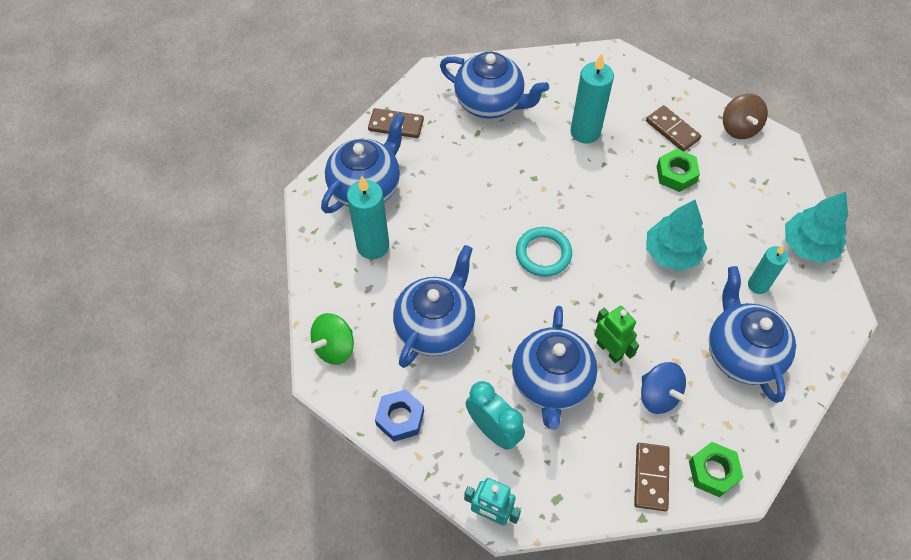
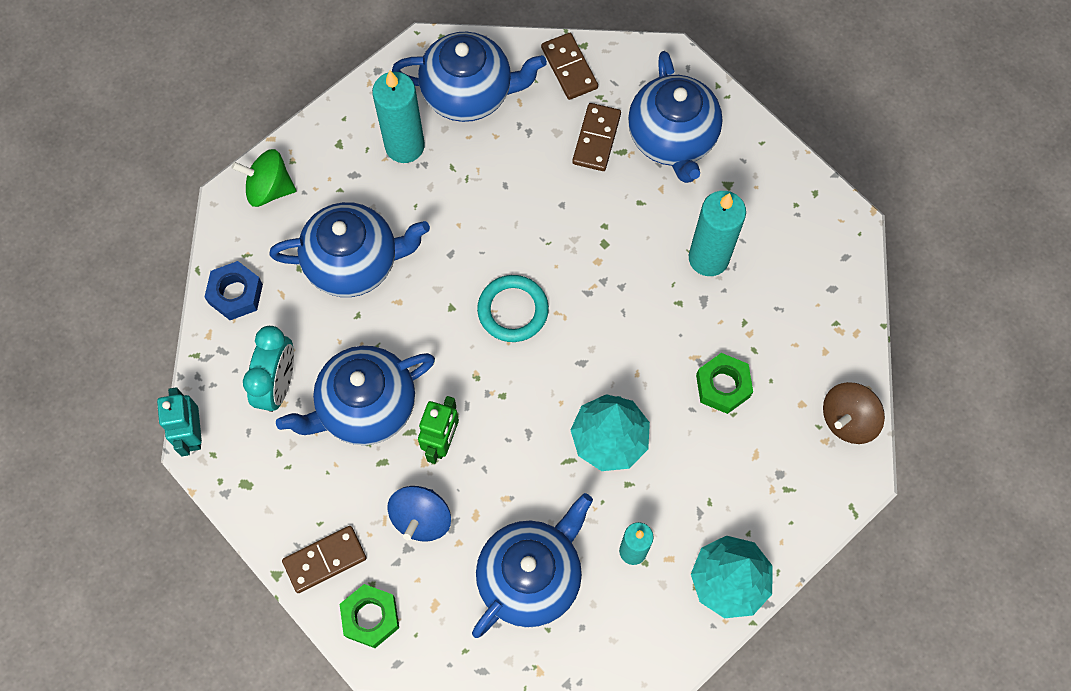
camera: 55 degrees right, 10 degrees up
(672, 130) = (785, 348): brown domino -> brown domino (596, 139)

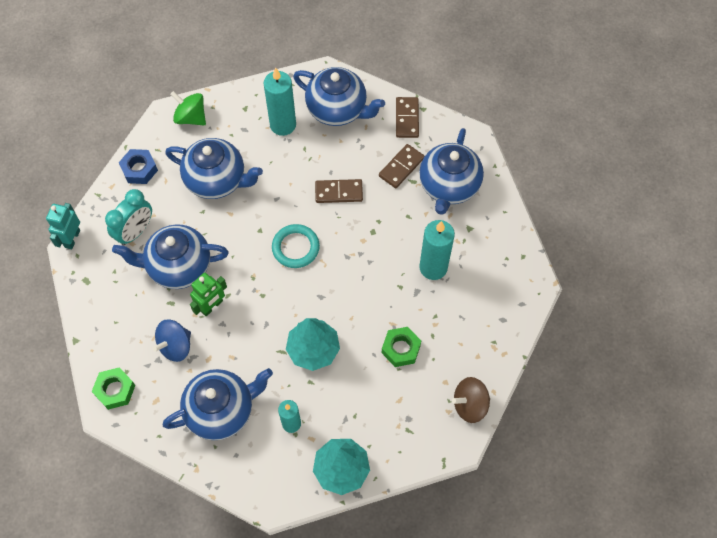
camera: 25 degrees right, 5 degrees down
(325, 560) = (107, 344): brown domino -> brown domino (339, 192)

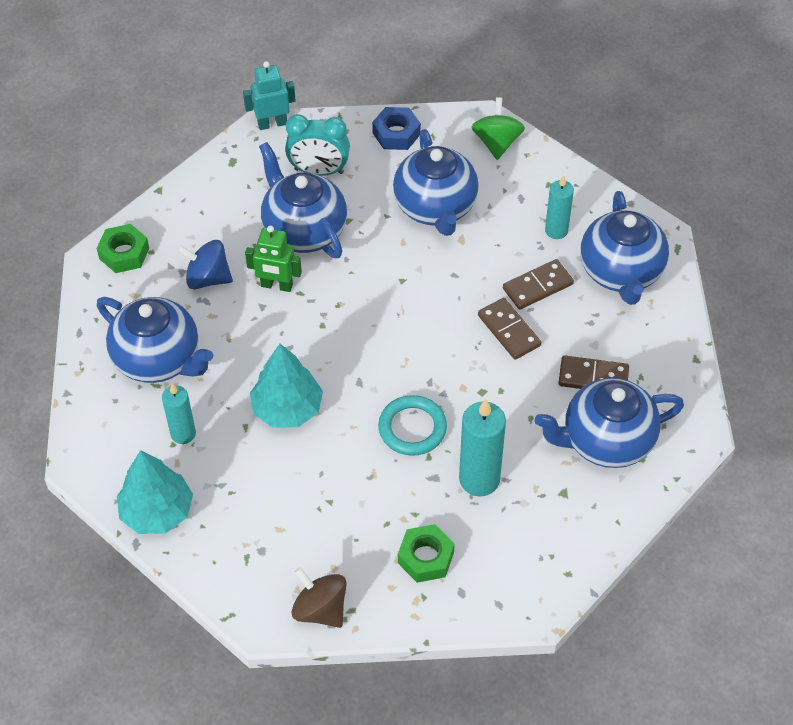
camera: 60 degrees right, 10 degrees down
(283, 125) = (556, 230): turquoise candle -> turquoise candle, size x0.63
(295, 247) = (404, 325): turquoise ring -> turquoise ring (412, 428)
(401, 349) = (346, 498): green nut -> green nut (425, 557)
(407, 119) = (667, 349): brown domino -> brown domino (537, 286)

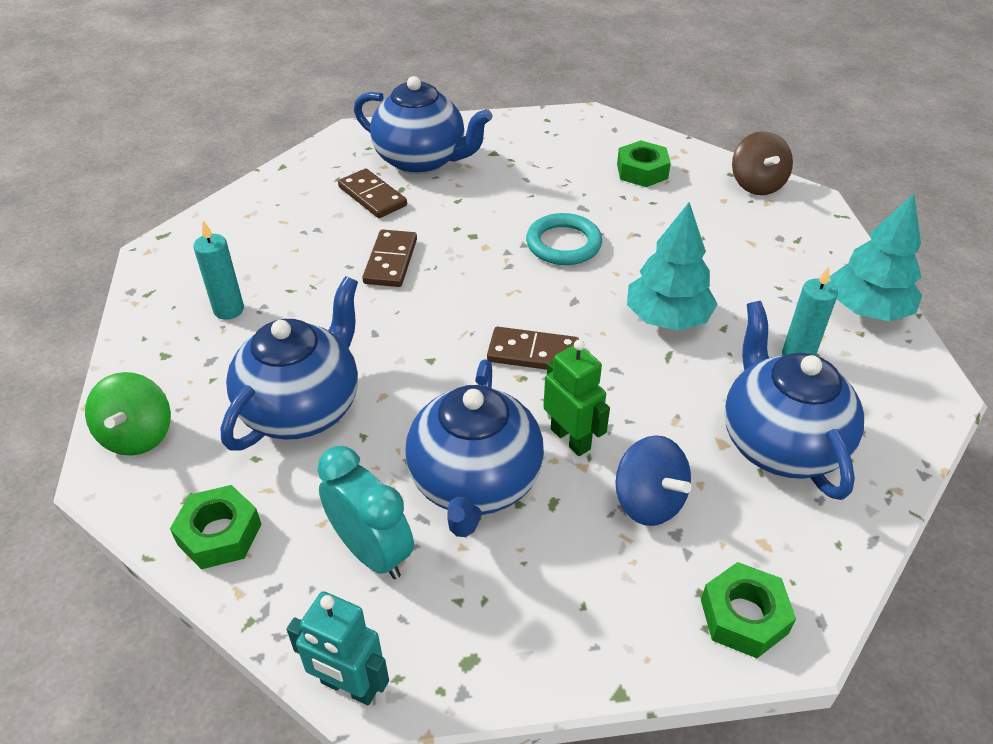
camera: 140 degrees left, 10 degrees down
(396, 133) = (219, 534): blue nut -> green nut
(479, 479) = (547, 188): turquoise candle -> none
(497, 143) = (138, 435): green spinning top -> green spinning top turned 45 degrees counterclockwise
(537, 286) = (317, 277): brown domino -> brown domino (533, 353)
(621, 272) = (235, 245): blue teapot -> none

